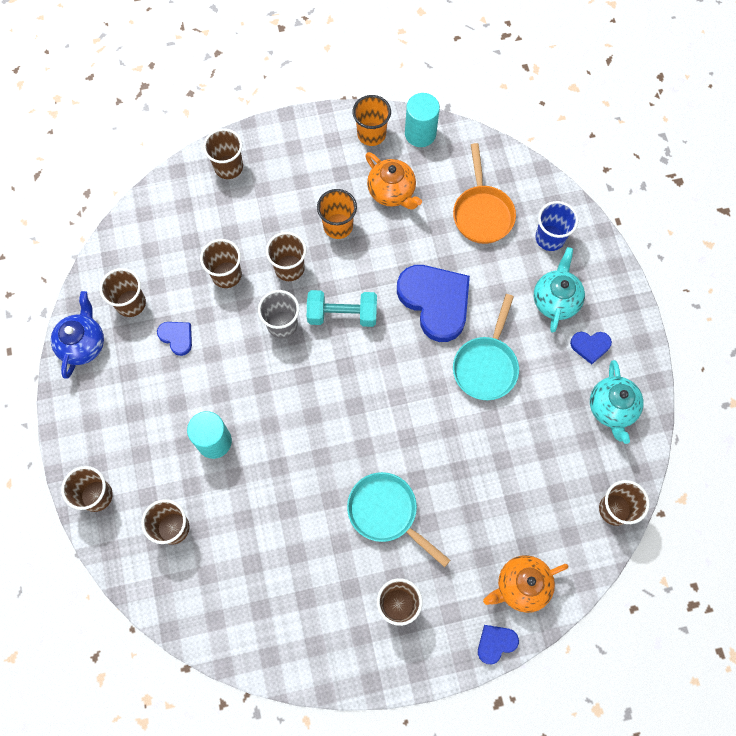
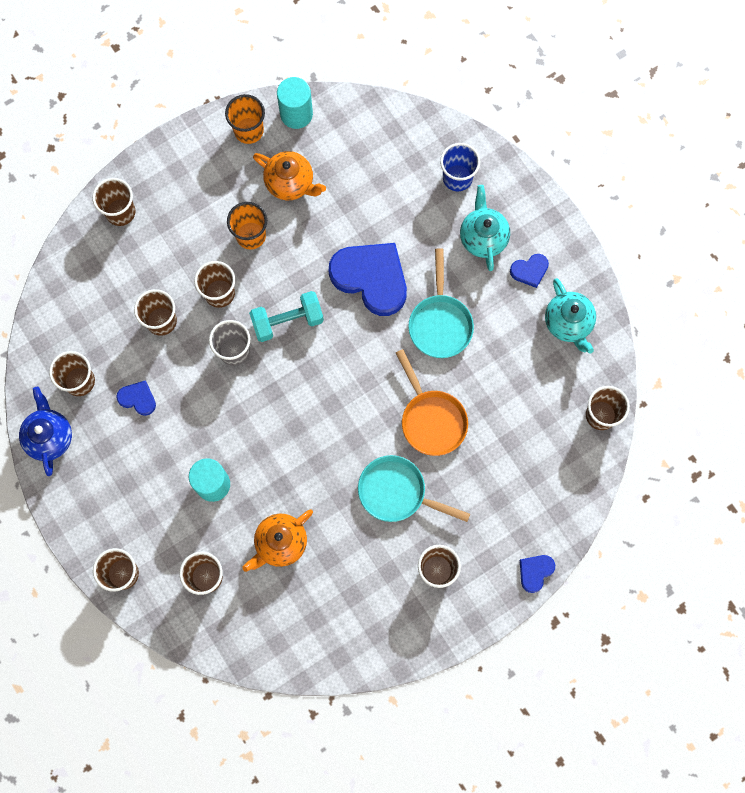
camera: 20 degrees left, 5 degrees up
(482, 213) = (384, 174): orange pan -> orange pan (431, 419)
(521, 586) = (540, 513): orange teapot -> orange teapot (280, 543)

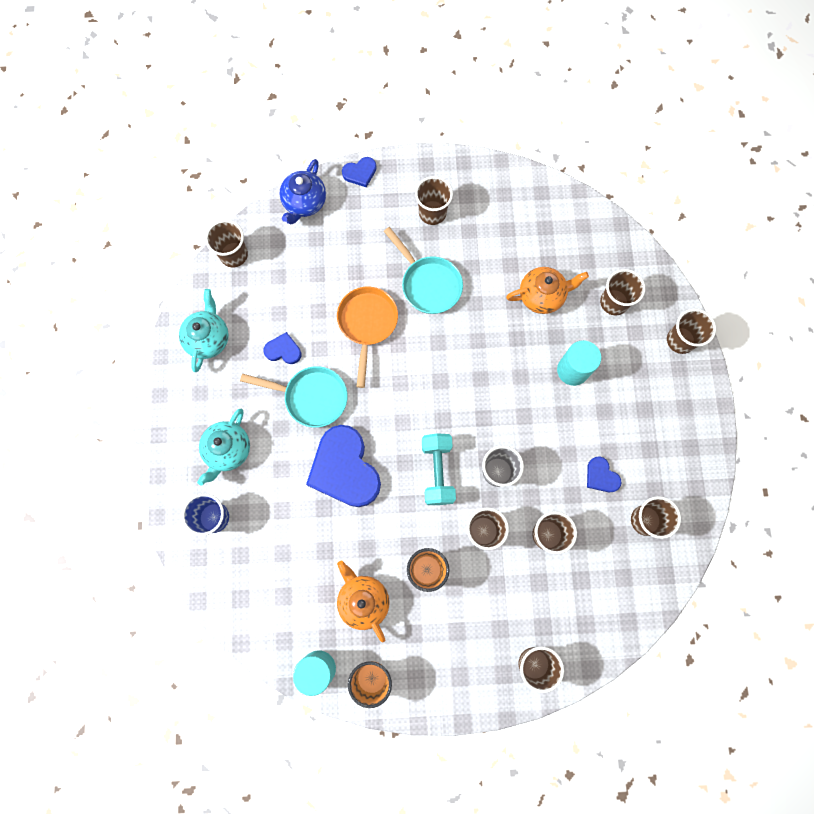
camera: 150 degrees left, 0 degrees up
(49, 437) = (693, 485): blue teapot -> blue teapot (304, 203)
(287, 321) = (437, 471): turquoise dumbbell -> turquoise dumbbell turned 75 degrees clockwise
(440, 323) = (311, 397): turquoise pan -> turquoise pan turned 75 degrees clockwise
(529, 271) = (209, 399): blue heart -> blue heart (283, 350)

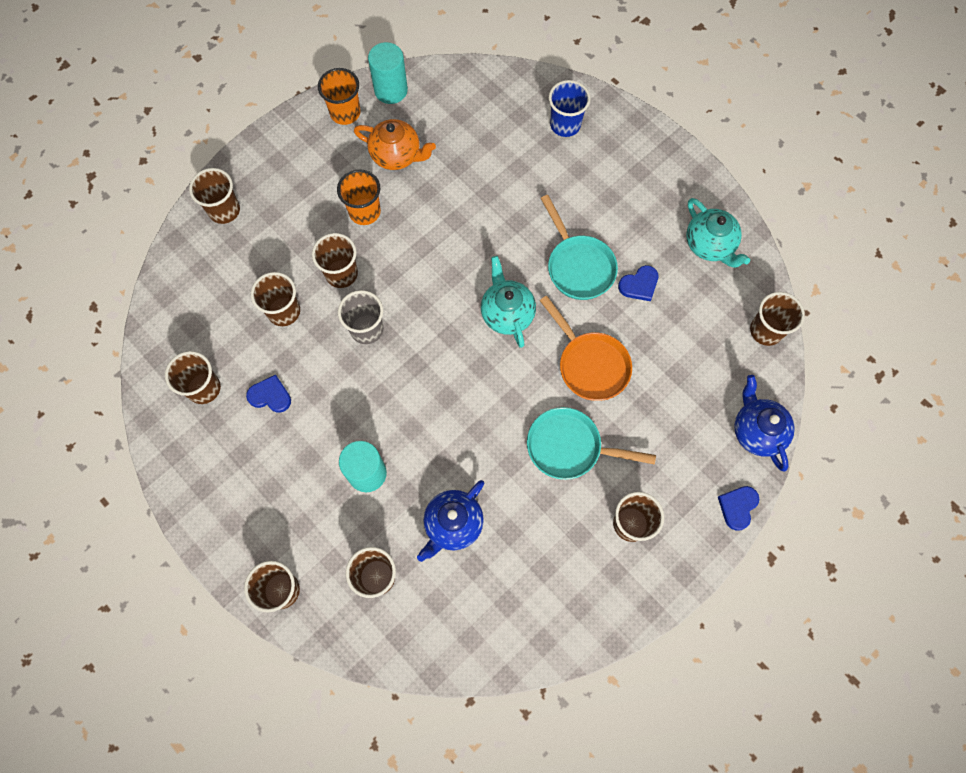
camera: 140 degrees right, 5 degrees down
(228, 450) = (603, 176): turquoise teapot -> turquoise teapot (507, 313)
(311, 397) = (578, 266): turquoise pan -> turquoise pan turned 90 degrees counterclockwise
(344, 469) = (497, 233): blue heart -> none
(437, 471) = (418, 290): turquoise dumbbell -> none
(542, 296) = (453, 524): orange teapot -> blue teapot

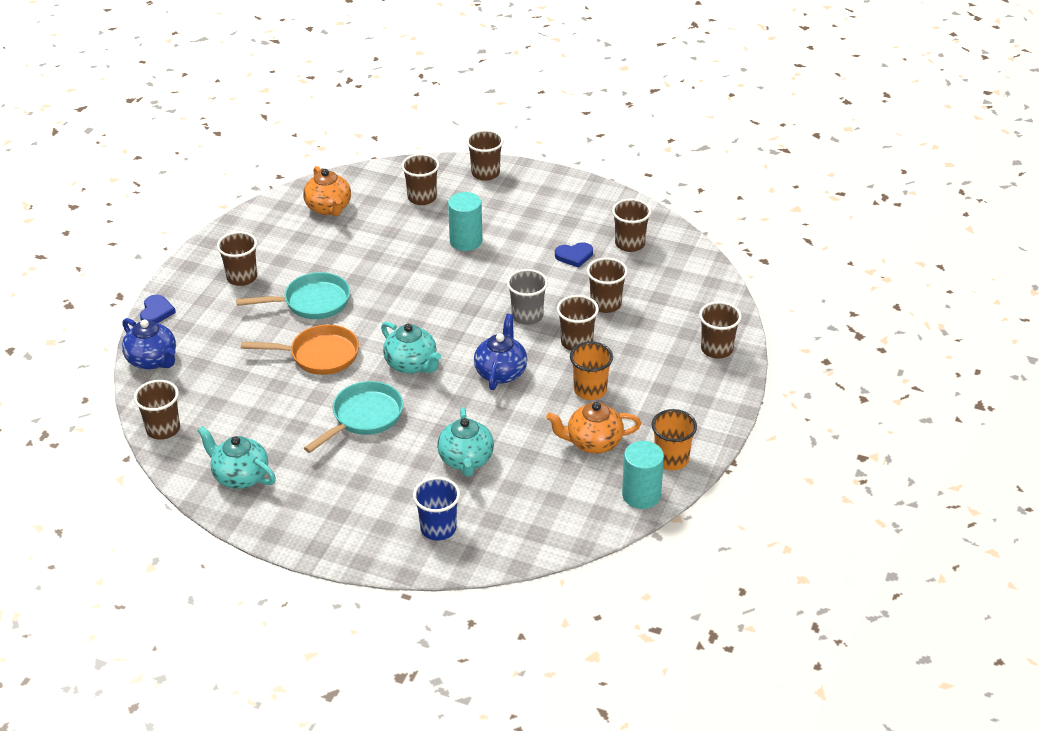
camera: 155 degrees right, 30 degrees down
(453, 524) = (382, 237): blue teapot -> blue teapot (501, 372)
(491, 609) = (329, 208): none -> orange teapot
(511, 181) = (466, 460): none -> turquoise teapot
(578, 266) = (363, 417): turquoise pan -> turquoise pan turned 90 degrees clockwise
(590, 364) = (319, 355): orange pan -> orange pan turned 150 degrees clockwise
(639, 285) = (298, 423): blue heart -> none

